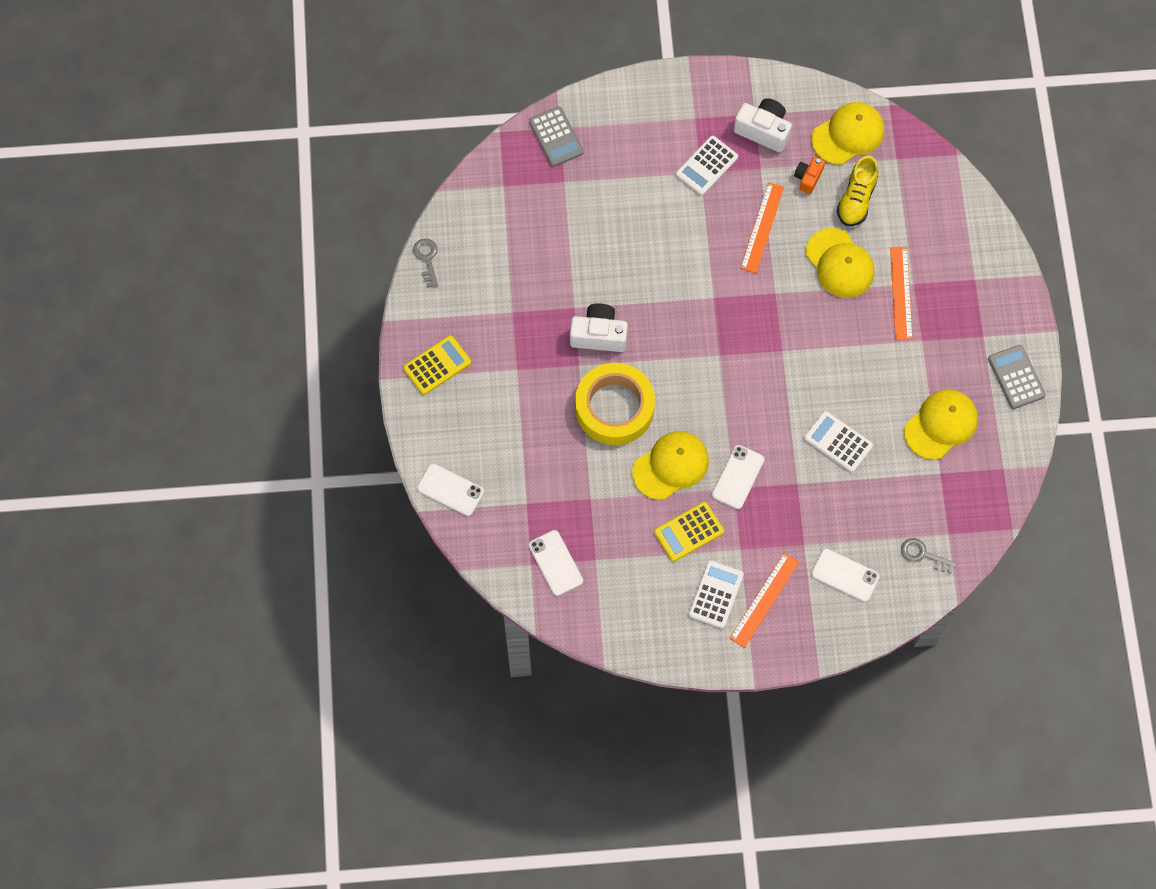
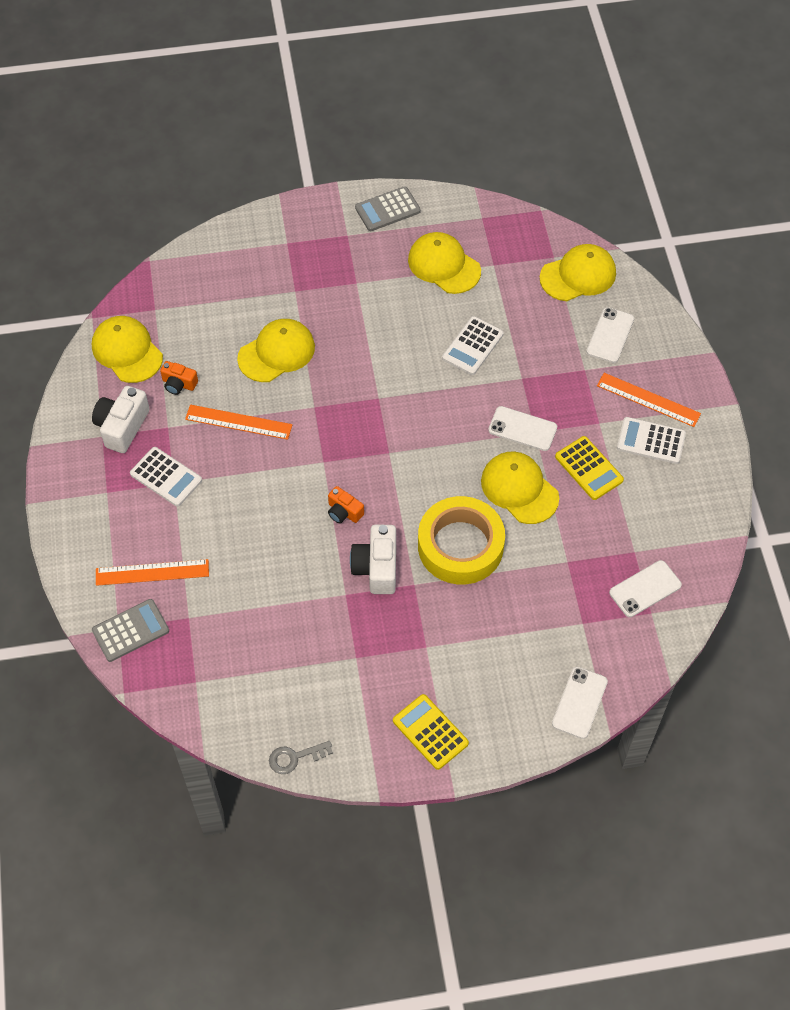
camera: 95 degrees left, 10 degrees down
(658, 312) = (344, 512): none -> orange camera
(856, 199) = (203, 341): yellow shoe -> none
(901, 293) = (306, 301): orange ruler -> orange ruler (152, 572)
(923, 555) = (578, 275): grey key -> yellow cap

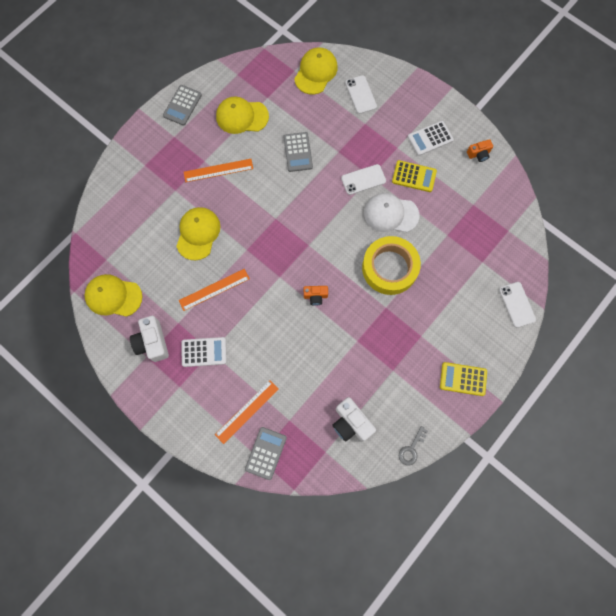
camera: 40 degrees left, 15 degrees up
(179, 384) = (161, 293): orange camera -> orange camera (478, 154)
(376, 567) = (359, 313): white camera -> white camera (351, 423)
(472, 346) = (298, 152): white calculator -> grey calculator
(519, 489) = (391, 214): yellow cap -> white cap
(645, 589) = (495, 220): white phone -> none
(648, 399) = (409, 116): orange ruler -> orange ruler (218, 170)

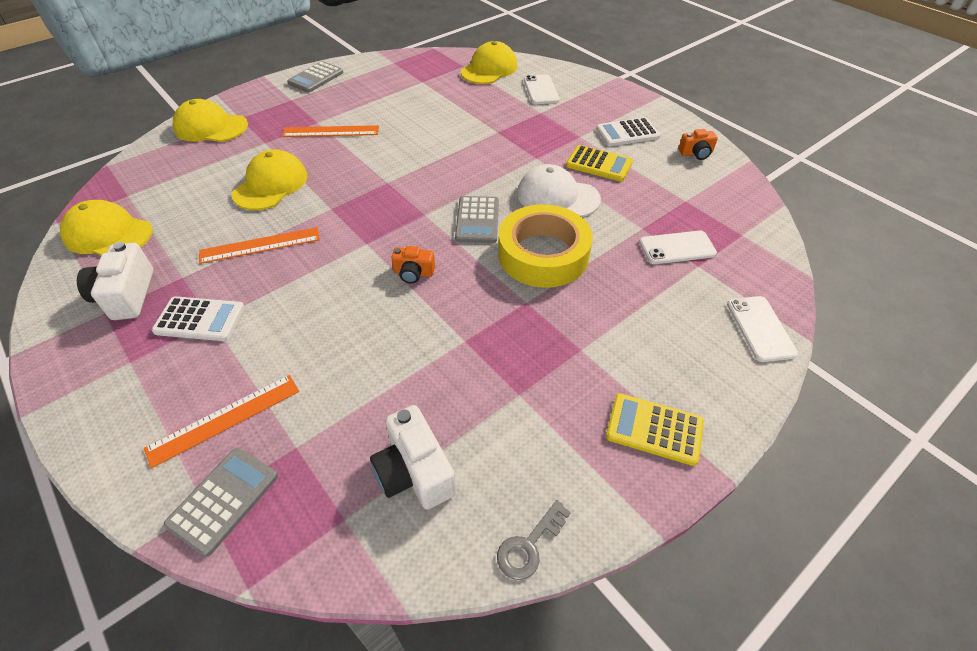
camera: 10 degrees right, 25 degrees down
(242, 116) = (383, 92): yellow cap -> yellow cap (211, 127)
(298, 152) = (443, 127): grey calculator -> grey calculator (477, 220)
(363, 179) = (525, 159): white phone -> white phone (677, 248)

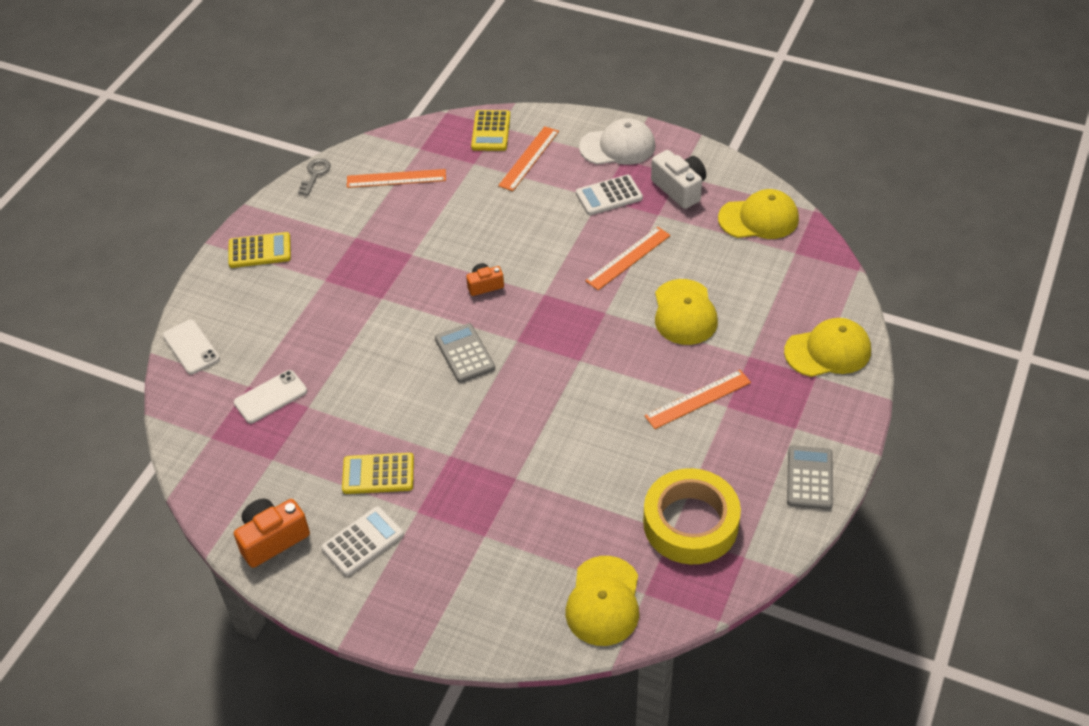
camera: 155 degrees right, 0 degrees up
(223, 500) = (491, 131): grey calculator -> yellow calculator
(414, 472) = (396, 178): white camera -> orange ruler
(541, 90) = (507, 583): white phone -> none
(543, 254) = (387, 343): yellow tape -> yellow tape (690, 523)
(557, 196) = (403, 411): white cap -> white cap (617, 146)
(696, 153) = (272, 539): orange camera -> orange camera, size x1.67

